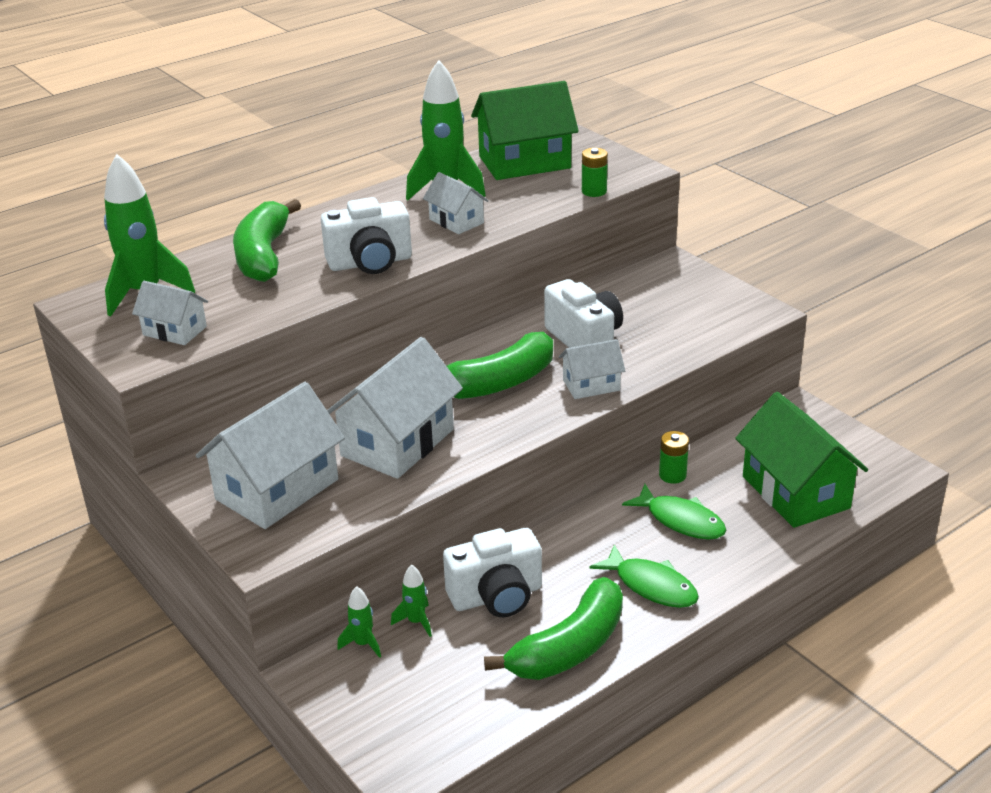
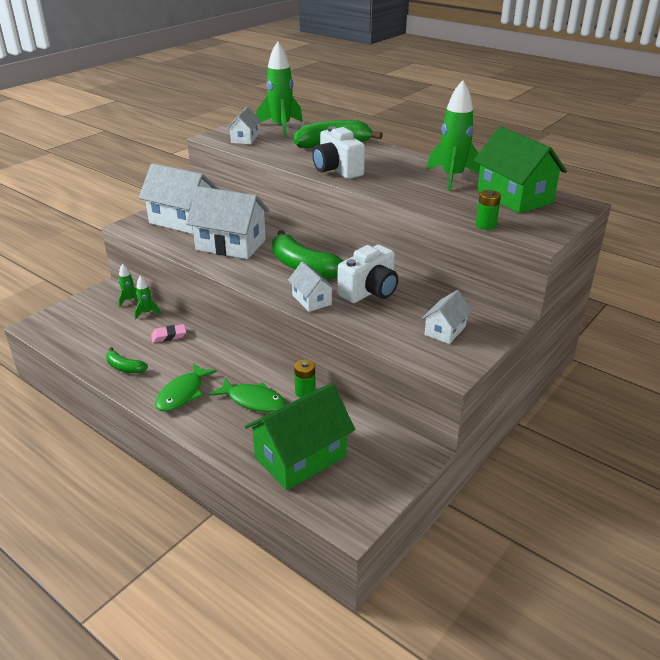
camera: 75 degrees right, 0 degrees up
(456, 221) = (406, 186): white house -> white house (445, 330)
(497, 596) = (169, 336): white camera -> pink eraser
(570, 647) = (124, 367): green banana -> green banana, size x0.51
(681, 520) = (253, 401): green fish -> green fish turned 90 degrees counterclockwise

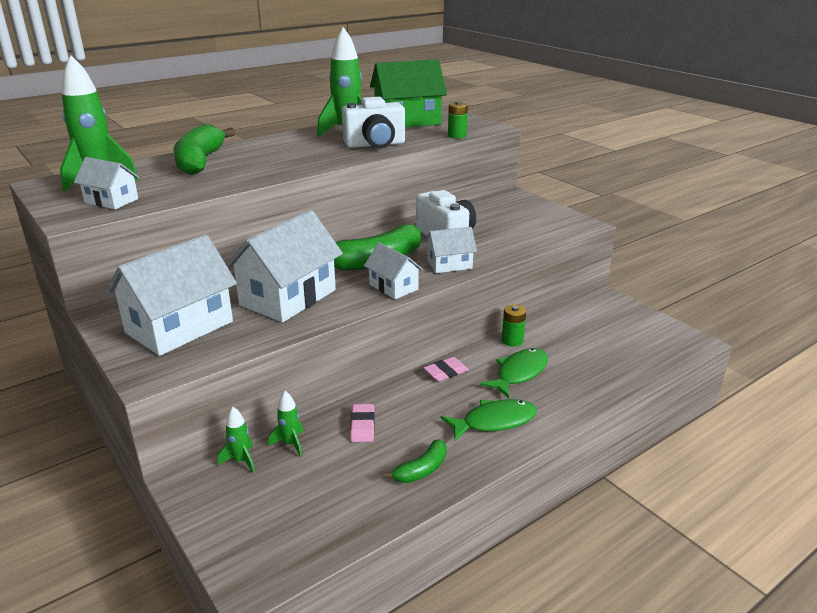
camera: 75 degrees left, 5 degrees down
(182, 394) = (494, 421): green fish -> green fish turned 60 degrees counterclockwise
(244, 362) = (446, 372): none -> pink eraser
(300, 457) = (611, 355): green house -> none
(337, 170) = (281, 167): white camera -> white camera (375, 145)
(445, 330) = (525, 218): white house -> white house (393, 287)

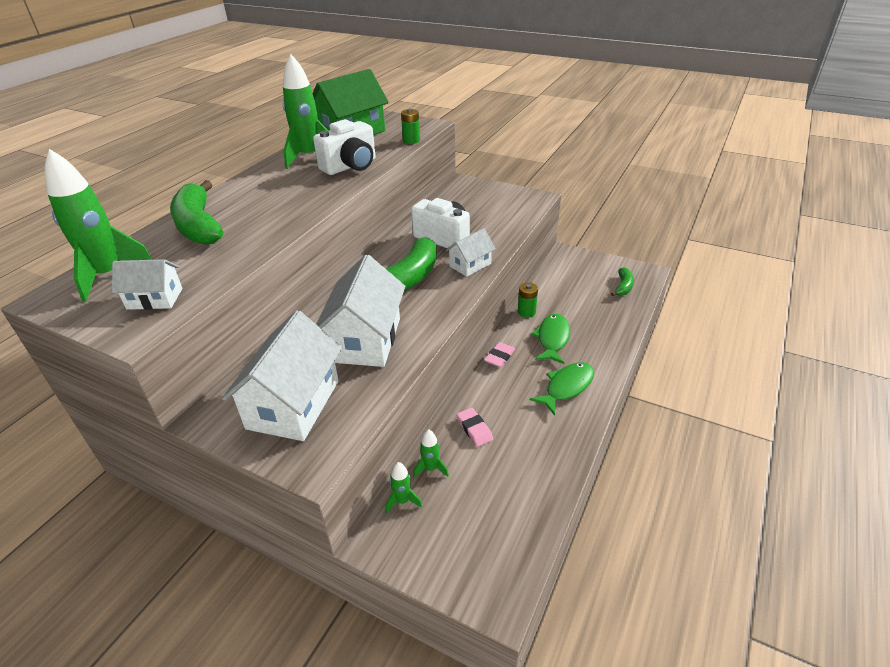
camera: 25 degrees left, 10 degrees up
(393, 287) = (445, 301): white house -> none
(422, 470) = (547, 449): green banana -> green banana (623, 287)

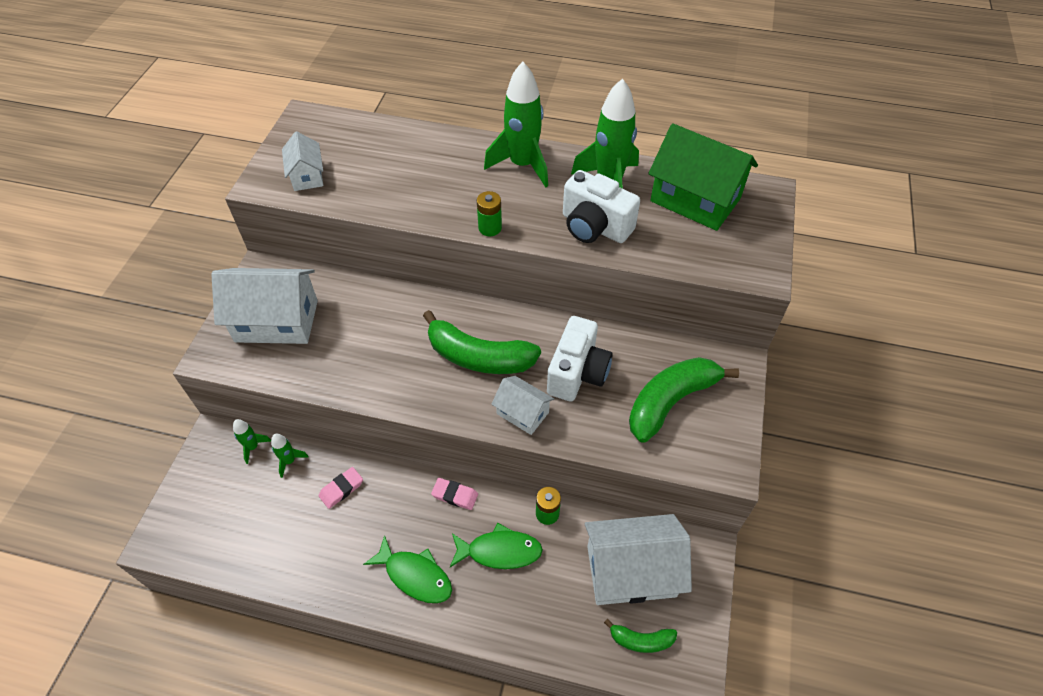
camera: 75 degrees right, 15 degrees up
(109, 275) = (339, 134): green rocket -> green rocket (522, 165)
(198, 226) = (429, 154): green banana -> green banana (670, 401)
(365, 340) = (368, 347): white house -> white house (631, 571)
(411, 140) = (695, 266): green battery -> green battery (490, 228)

